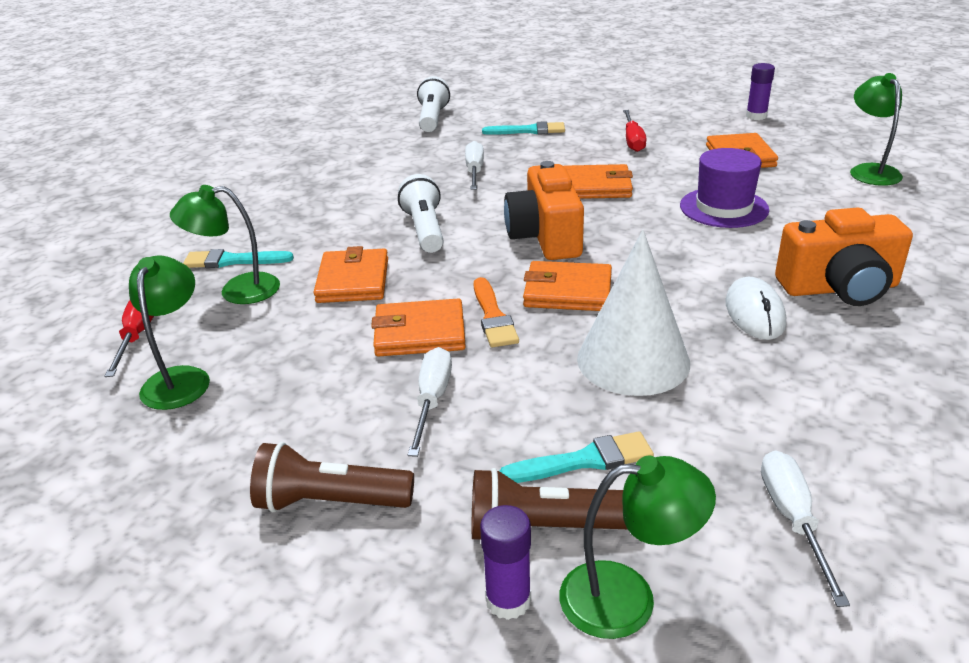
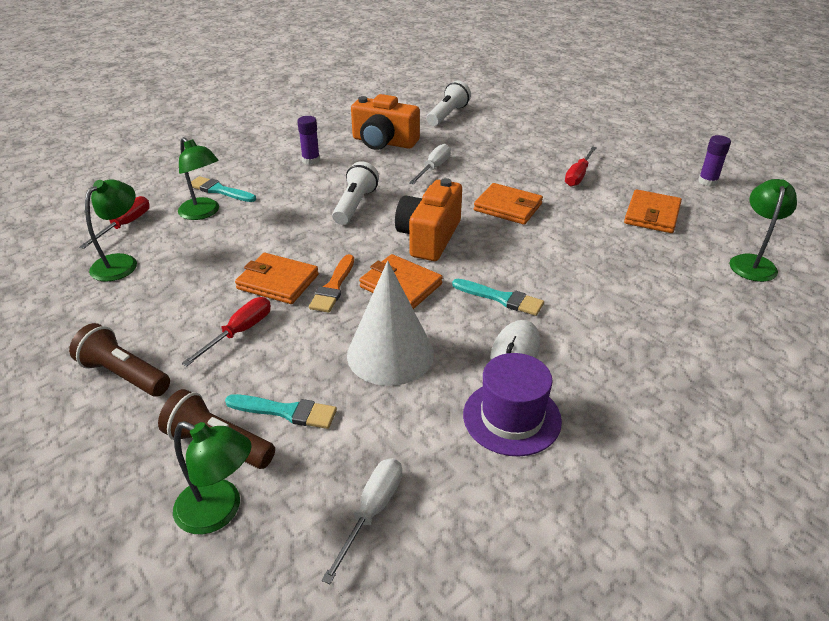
camera: 25 degrees right, 5 degrees up
(237, 291) = (203, 213): green lamp -> green lamp turned 150 degrees counterclockwise
(353, 280) = (274, 229): orange wallet -> none
(432, 400) = (239, 332): white screwdriver -> red screwdriver
(508, 600) = (155, 479): purple glue stick -> purple glue stick (311, 160)
(528, 131) = (507, 144): turquoise brush -> turquoise brush (501, 298)
(723, 208) = (587, 256): purple hat -> purple hat (511, 417)
(839, 288) = (604, 356): orange camera -> orange camera (383, 142)

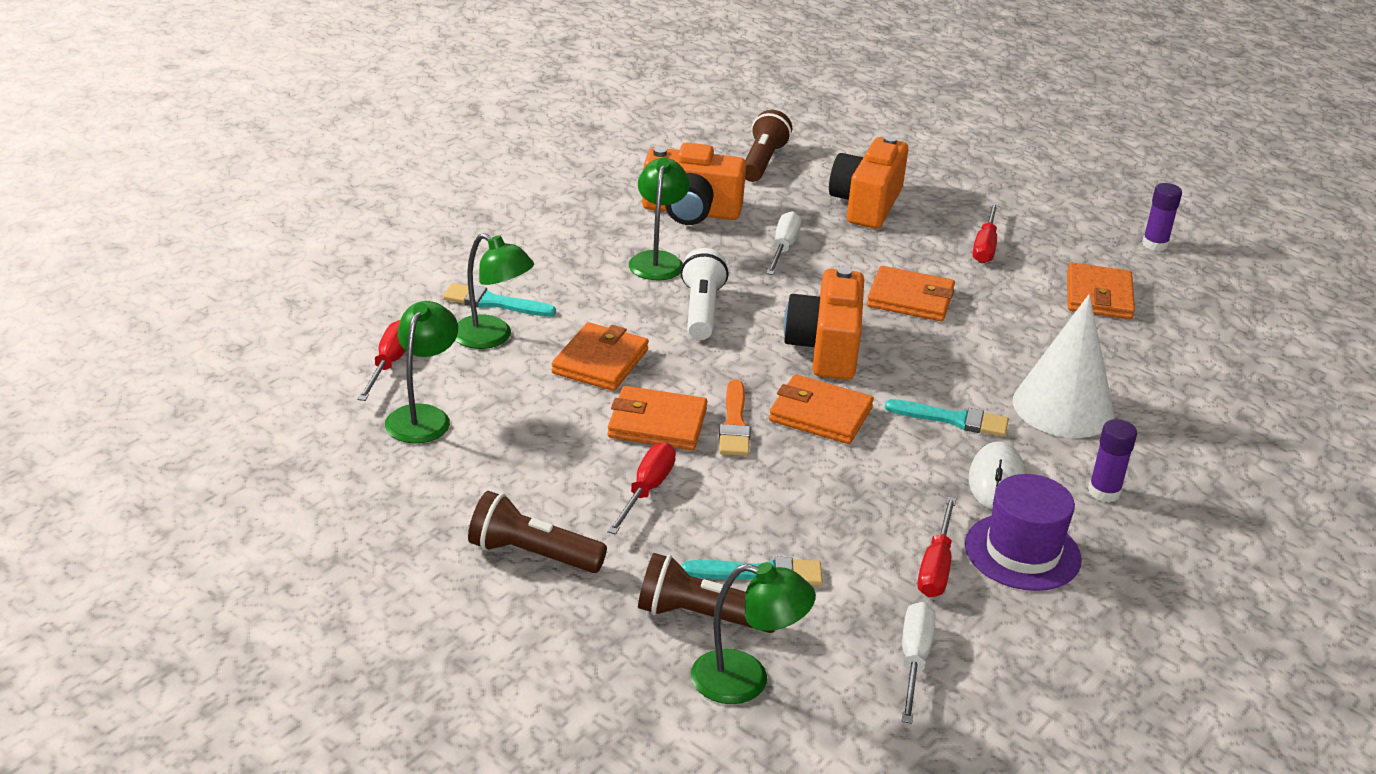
camera: 15 degrees left, 5 degrees down
(265, 234) = (600, 362): none -> orange wallet
(311, 160) = (599, 247): purple glue stick -> purple glue stick (1104, 492)
(390, 354) = (849, 498): white cone -> white cone (1063, 407)
(432, 422) = (936, 566): none -> red screwdriver
(448, 115) = (762, 162): white flashlight -> brown flashlight
(505, 144) = (866, 204): none -> orange camera
(752, 262) = (1237, 349): green lamp -> green lamp (657, 260)

